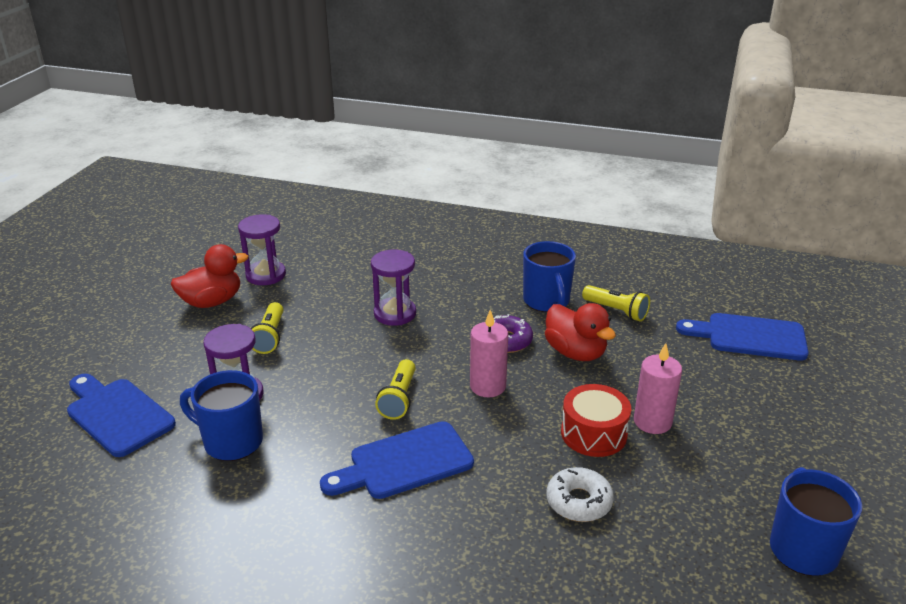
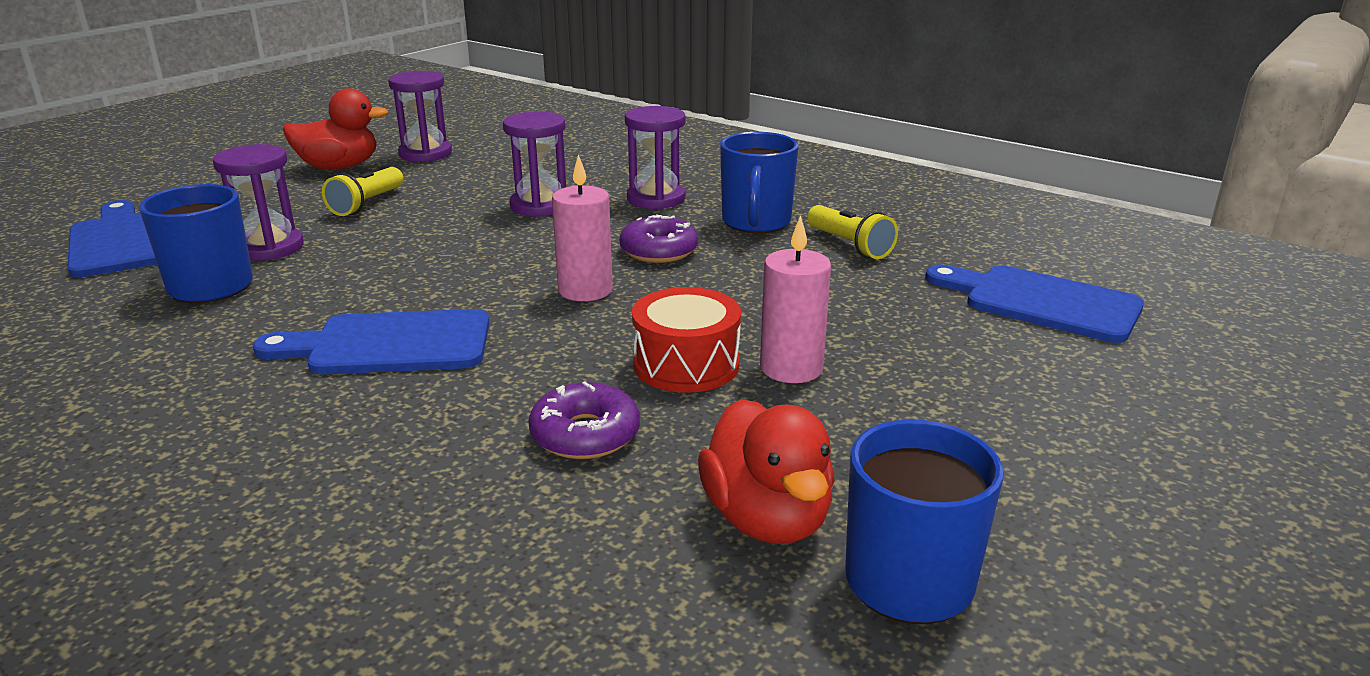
camera: 20 degrees right, 5 degrees down
(399, 399) = (454, 282): yellow flashlight -> none
(467, 291) = (656, 199): none -> purple hourglass
(575, 352) = (746, 277): red duck -> red duck (767, 519)
(579, 502) = (585, 434): white donut -> purple donut

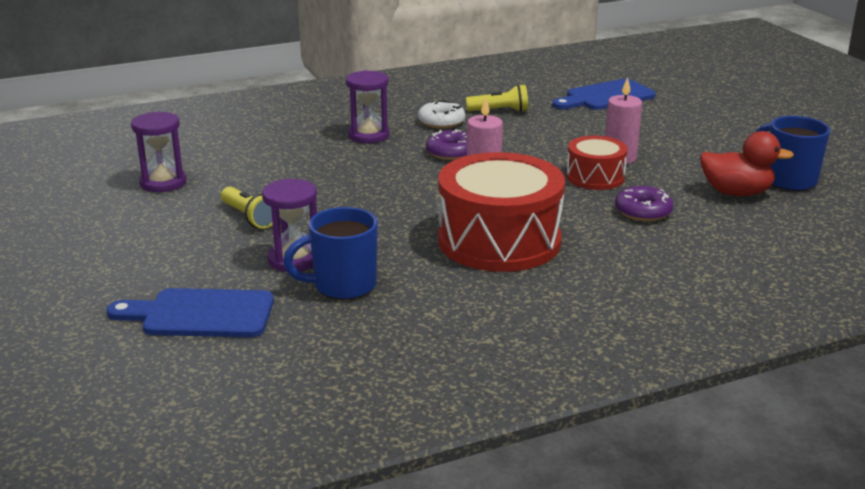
camera: 60 degrees left, 0 degrees up
(339, 167) = (144, 216): red duck -> none
(389, 344) = (499, 241): blue cutting board -> red drum
(540, 206) = (334, 167): purple hourglass -> none
(756, 223) = (441, 122): blue mug -> white donut

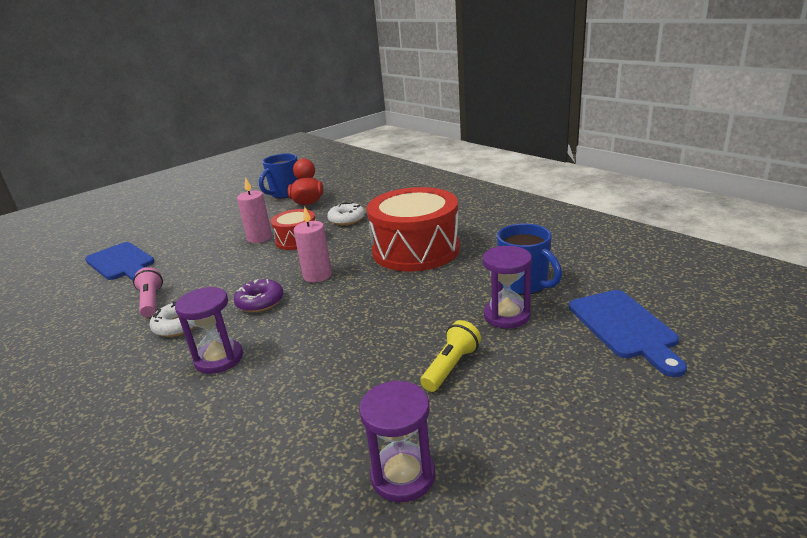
camera: 105 degrees left, 0 degrees up
(500, 111) = (151, 301): yellow flashlight -> pink flashlight
(643, 211) = (347, 219): purple donut -> white donut

